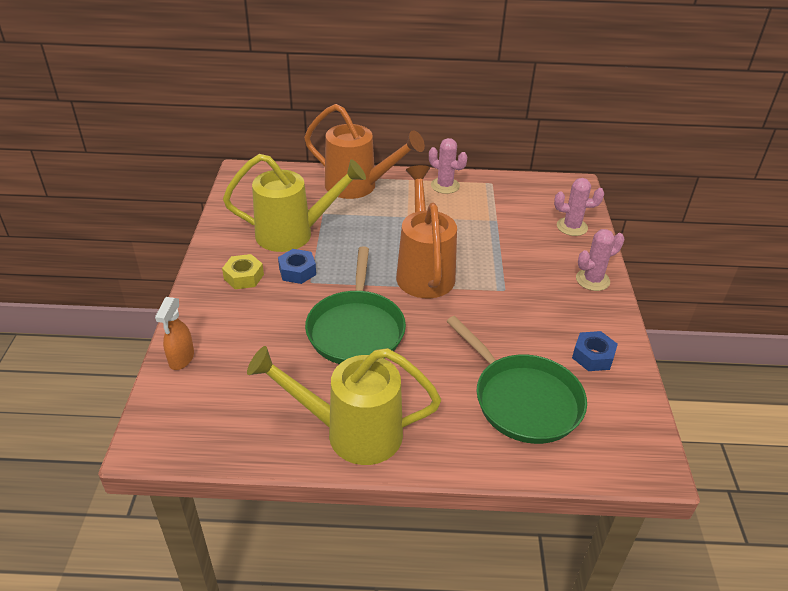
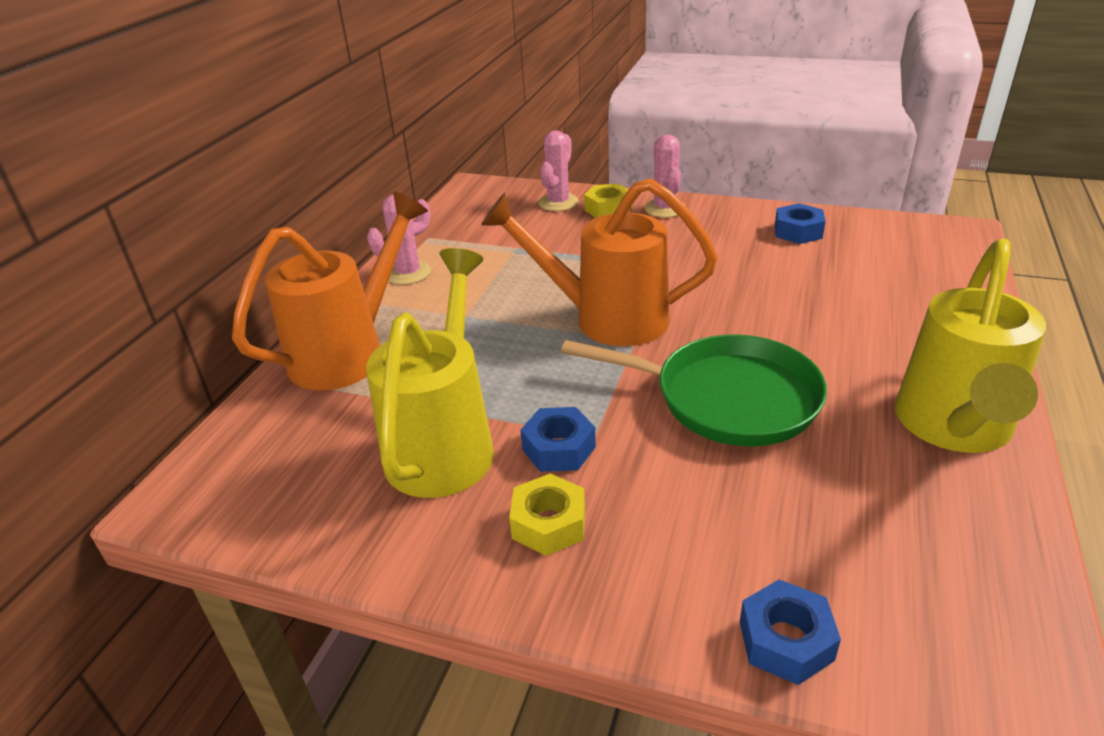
camera: 70 degrees left, 5 degrees down
(181, 359) = (786, 640): orange spray bottle -> blue nut
(523, 400) = (872, 285): green pan -> none
(575, 252) = (608, 209): none -> yellow nut

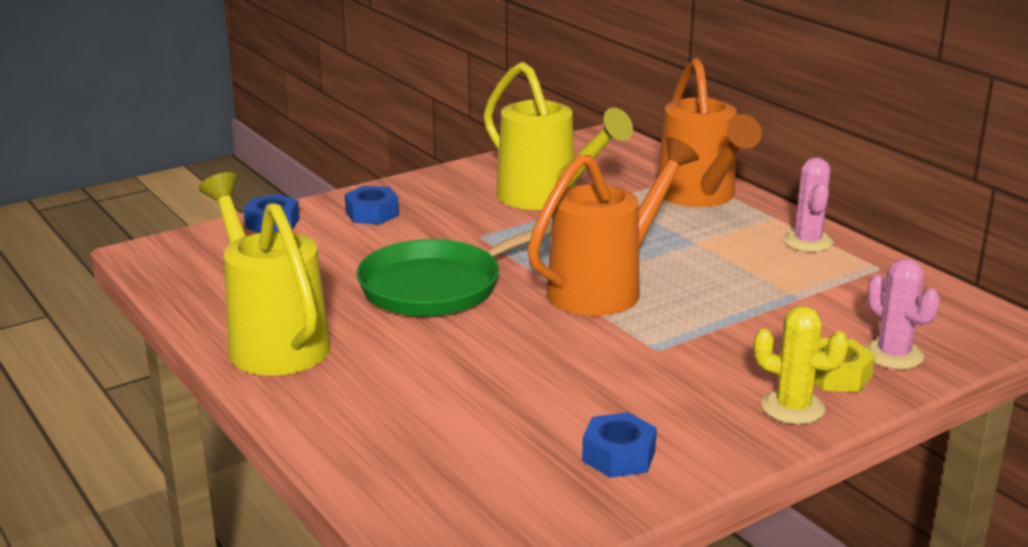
camera: 125 degrees right, 10 degrees down
(549, 523) = (434, 203): yellow nut -> none
(558, 448) = (486, 223): blue nut -> blue nut (372, 213)
(665, 208) = (793, 408): pink cactus -> yellow cactus

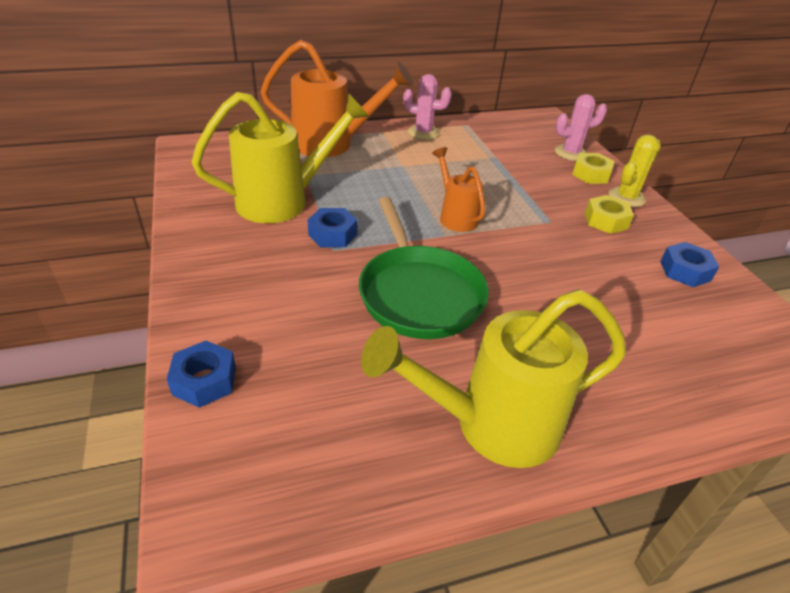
camera: 75 degrees left, 15 degrees up
(372, 213) = (238, 301): blue nut -> blue nut (332, 234)
(605, 288) = (455, 216): orange watering can -> orange watering can, size x0.56
(700, 391) = (606, 221): none -> yellow nut

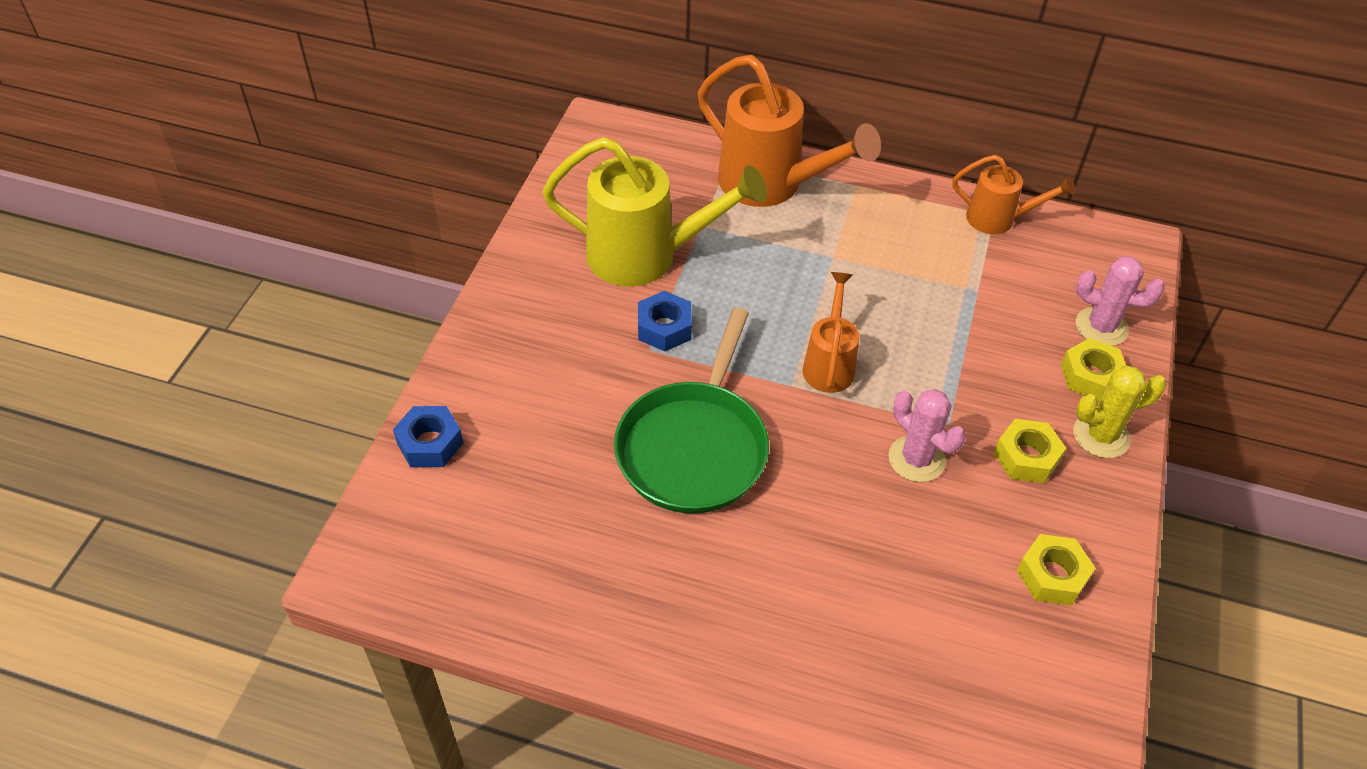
camera: 35 degrees right, 10 degrees up
(423, 132) = (912, 208): pink cactus -> pink cactus (916, 459)
(472, 125) = (998, 219): none -> orange watering can
(492, 425) = (639, 620): yellow watering can -> none
(685, 271) = (1052, 576): blue nut -> yellow nut

